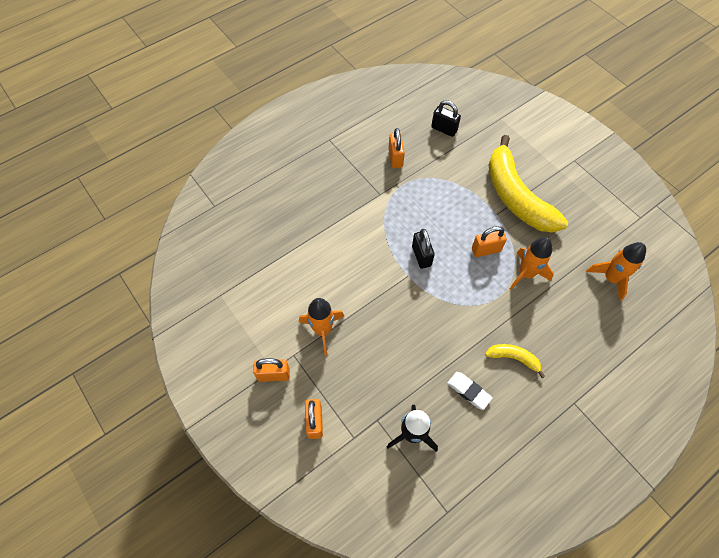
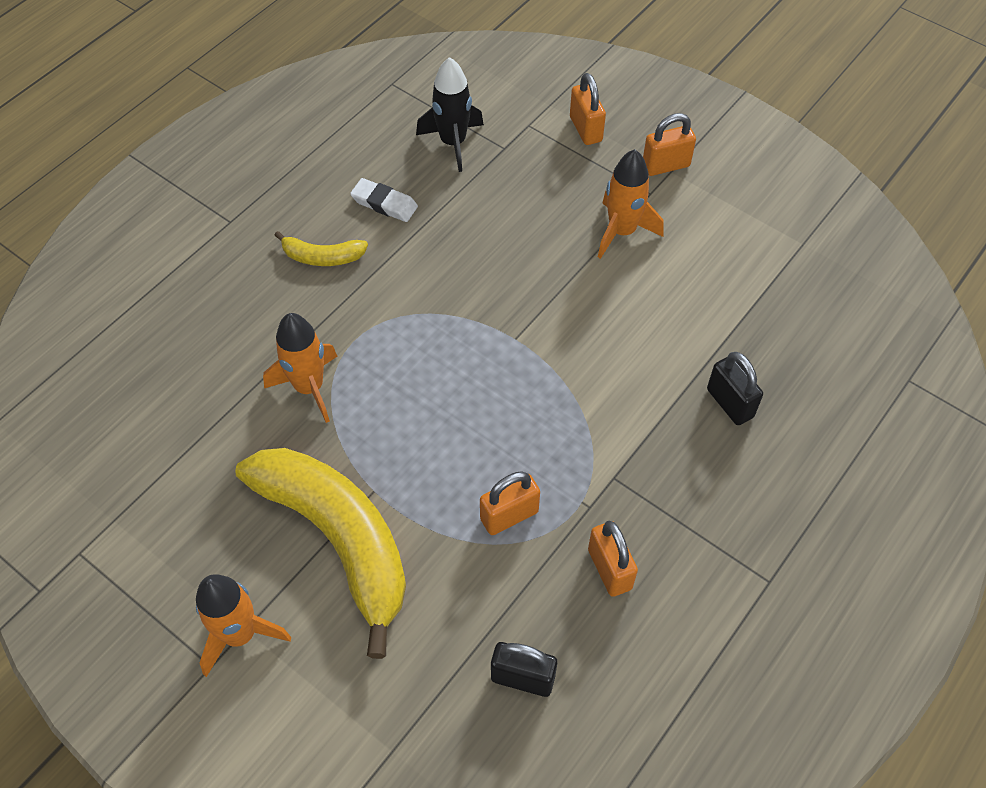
camera: 165 degrees right, 5 degrees down
(421, 256) = (500, 376): black padlock -> black padlock (730, 403)
(486, 250) = (386, 413): orange padlock -> orange padlock (509, 515)
(611, 278) = (155, 413): orange rocket -> orange rocket (240, 634)

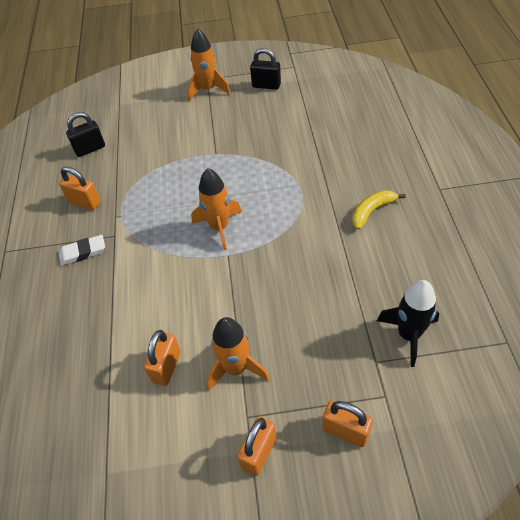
camera: 140 degrees right, 5 degrees down
(309, 387) = (292, 162): orange rocket -> orange rocket (219, 227)
(339, 539) = (209, 132): yellow banana -> none
(384, 203) = (386, 262): white eraser -> white eraser (83, 252)
(509, 515) = (148, 187): orange padlock -> orange padlock (166, 367)
(730, 403) = (80, 316): black padlock -> black padlock (266, 85)

